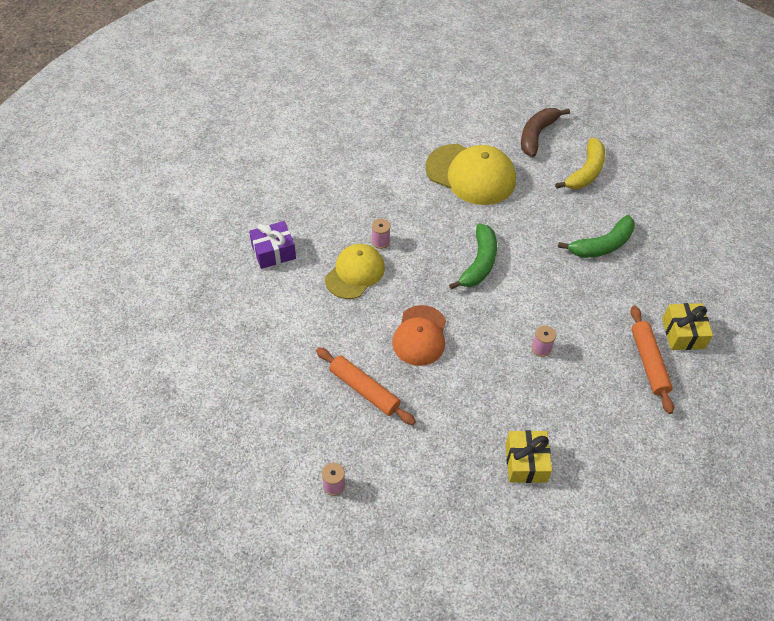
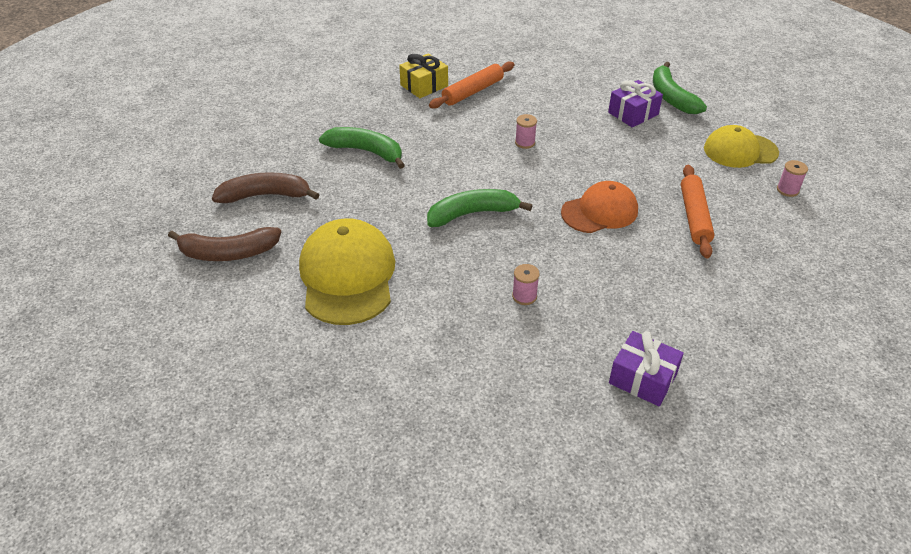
camera: 125 degrees left, 10 degrees down
(355, 273) = (587, 292): yellow cap -> yellow cap (740, 151)
(526, 462) = (633, 113): yellow gift -> purple gift
(529, 520) = (671, 97): none -> green banana
(585, 172) = (266, 195): yellow banana -> brown banana

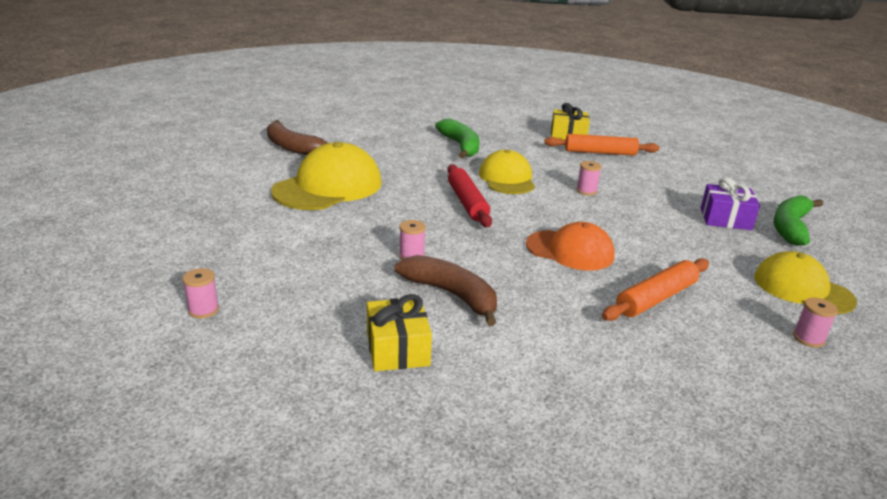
camera: 45 degrees right, 15 degrees down
(266, 195) = (361, 136): brown banana -> brown banana (452, 295)
(458, 167) = (507, 179): none -> yellow cap
(472, 214) = (467, 202): green banana -> red rolling pin
(486, 465) = (203, 310): none -> pink spool
(642, 378) = (398, 349): purple gift -> yellow gift

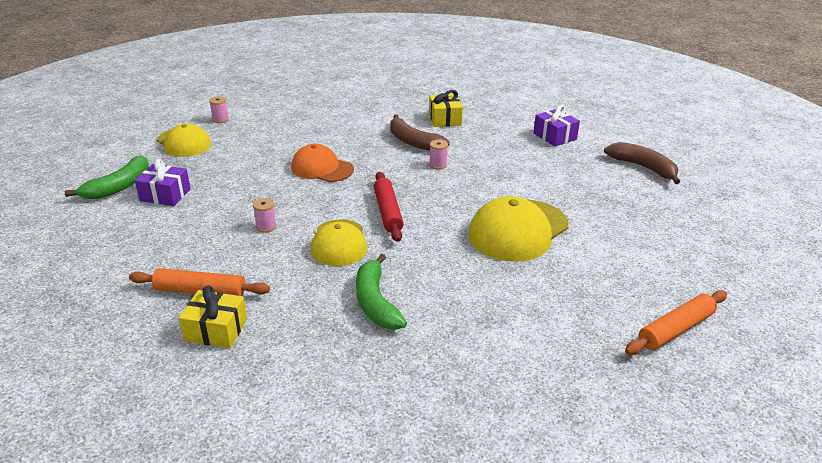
camera: 175 degrees left, 5 degrees up
(203, 310) = (554, 136): pink spool -> purple gift
(292, 147) = (584, 296): brown banana -> brown banana (643, 167)
(656, 298) = (287, 139): orange rolling pin -> orange rolling pin (675, 329)

